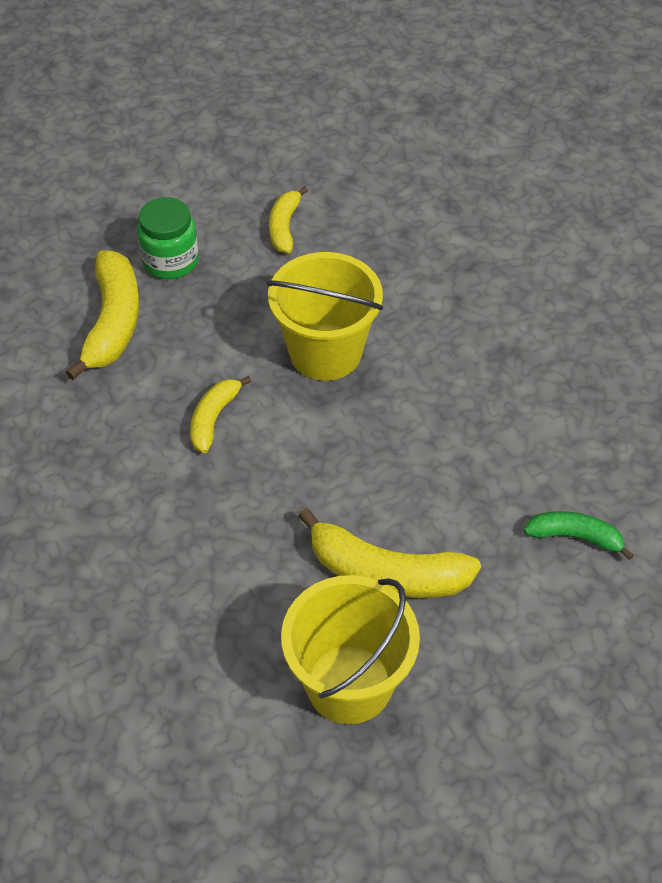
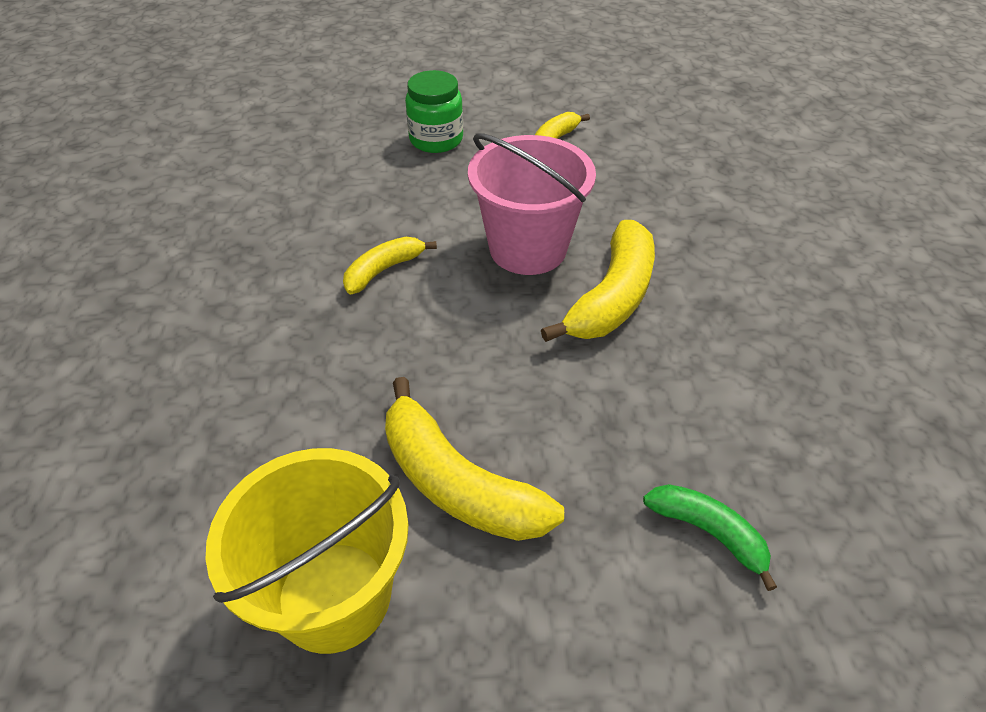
camera: 25 degrees right, 5 degrees down
(113, 322) = (354, 169): yellow banana -> yellow banana (612, 297)
(325, 352) = (527, 248): yellow bucket -> pink bucket

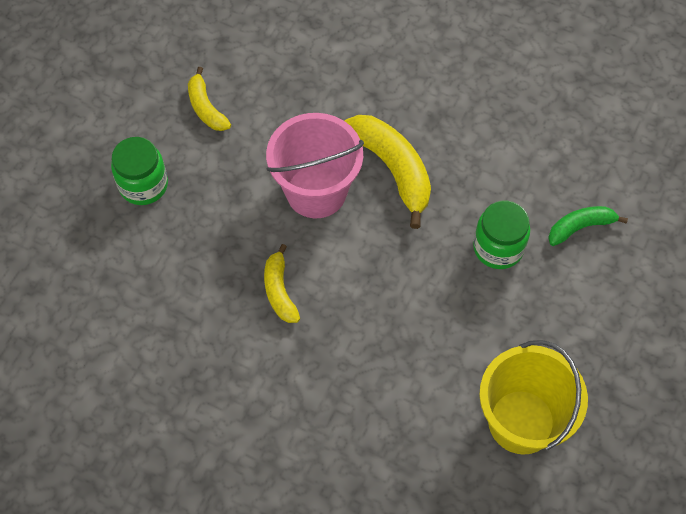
camera: 60 degrees left, 15 degrees up
(457, 483) = (485, 329): yellow banana -> none
(592, 444) = (498, 248): none -> green jar

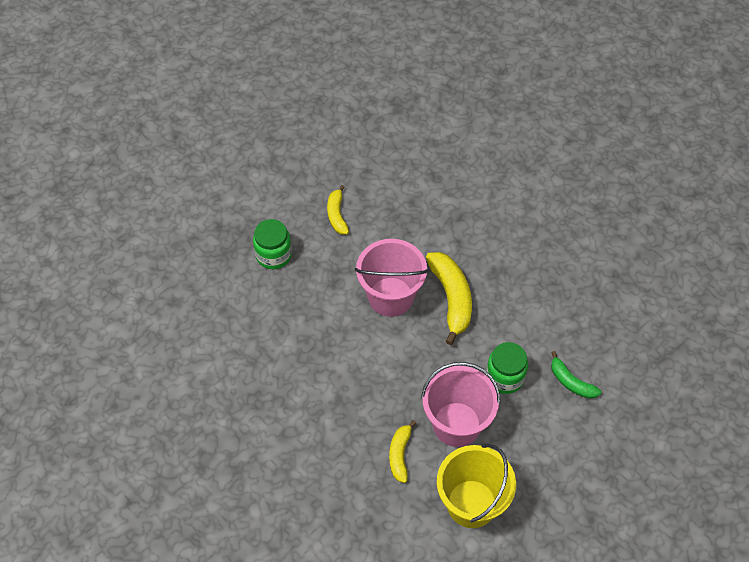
camera: 20 degrees right, 5 degrees down
(279, 291) = (338, 357): yellow banana -> yellow banana (400, 454)
(463, 327) = (456, 424): none -> pink bucket
(580, 227) = (571, 382): green banana -> green banana turned 135 degrees counterclockwise

